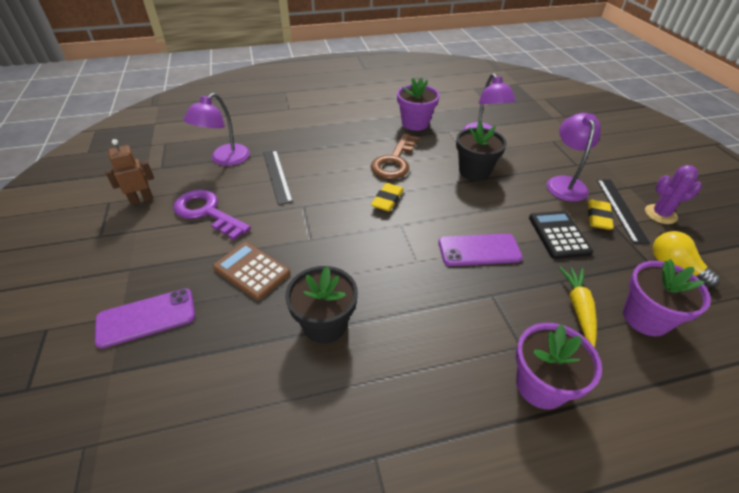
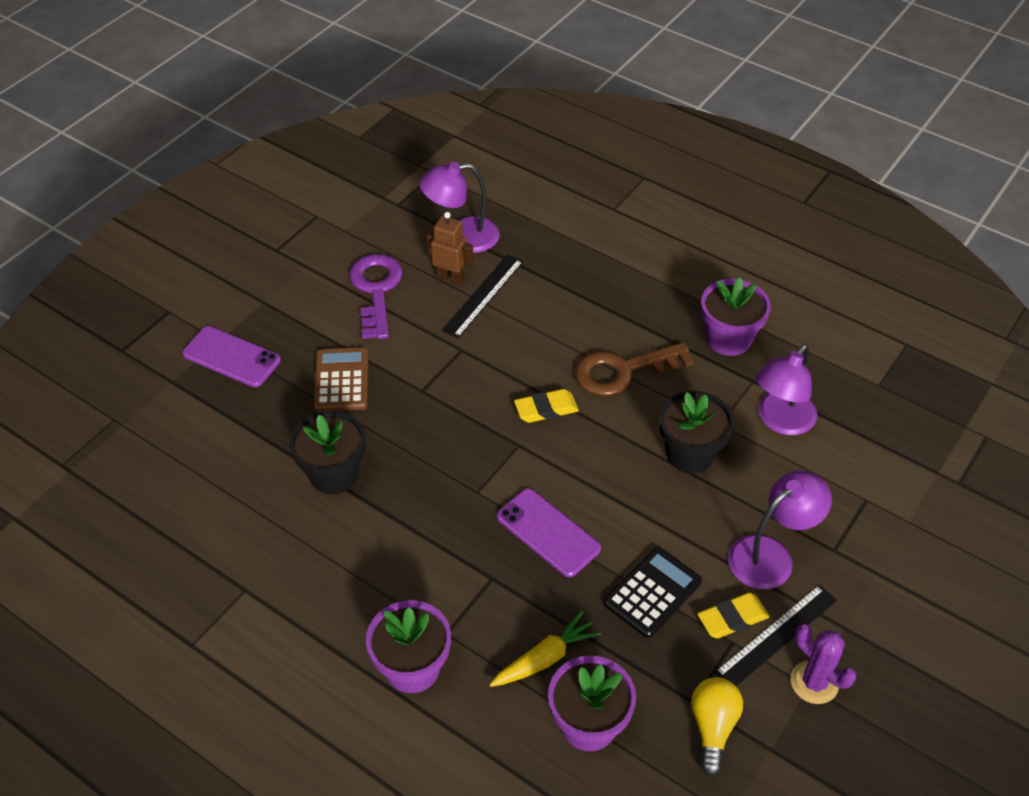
camera: 50 degrees right, 5 degrees up
(141, 200) = (343, 233): brown robot -> brown robot (450, 277)

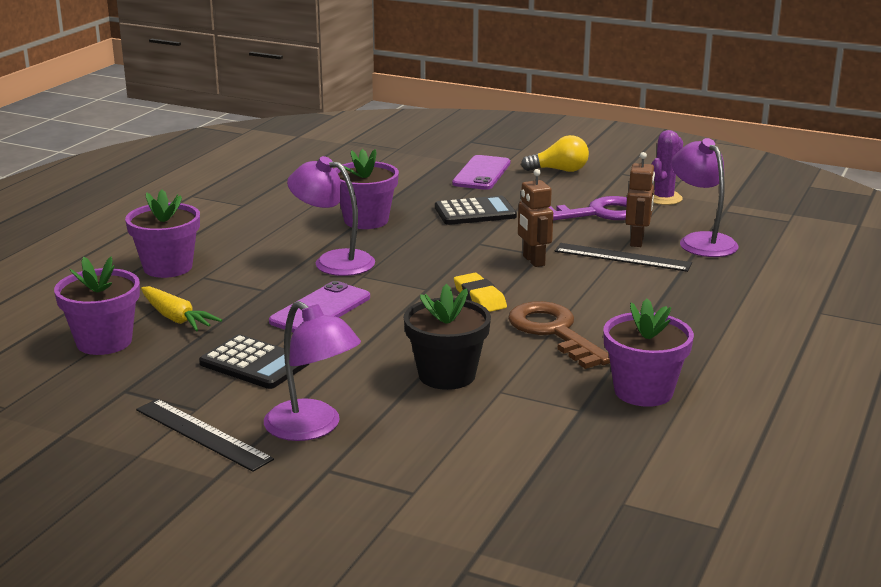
camera: 80 degrees right, 25 degrees down
(334, 474) = (366, 220): black flower pot -> purple flower pot
(341, 380) = (475, 212): brown calculator -> black calculator
(475, 357) = (533, 261): none -> brown robot
(713, 727) = (93, 401): yellow light bulb -> yellow light bulb (559, 170)
(732, 618) = (224, 408): yellow eraser -> none
(780, 421) = (521, 429): purple lamp -> purple lamp (333, 261)
(814, 682) = (142, 458): purple cactus -> purple cactus (663, 198)

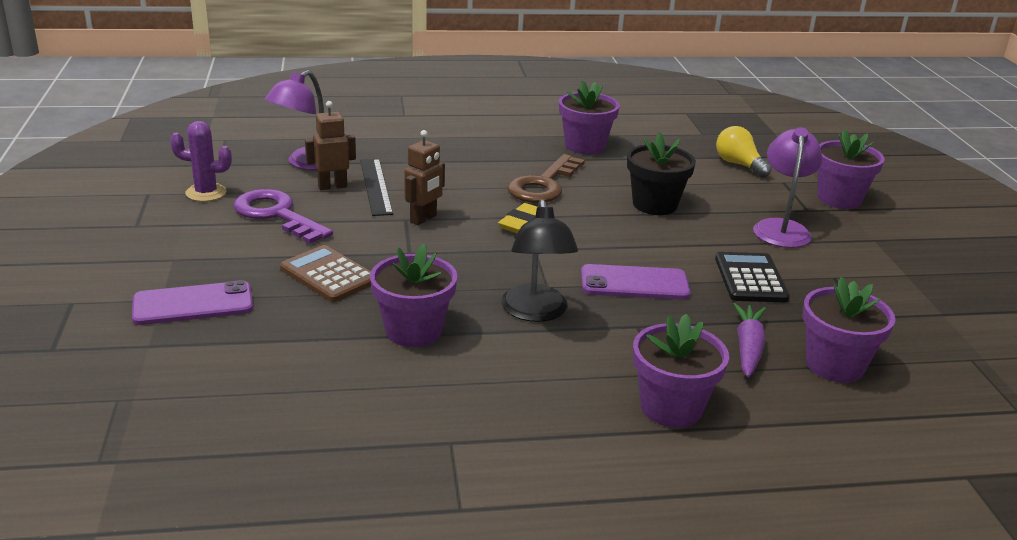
camera: 125 degrees left, 5 degrees up
(176, 318) = (748, 347): yellow carrot -> purple carrot
(203, 434) = (850, 261): black ruler -> none
(324, 511) = (839, 199): none -> purple flower pot
(333, 261) = (536, 312): purple lamp -> black lamp
(475, 212) = (328, 275): black calculator -> brown calculator
(559, 170) = (149, 260): yellow light bulb -> yellow light bulb (739, 164)

